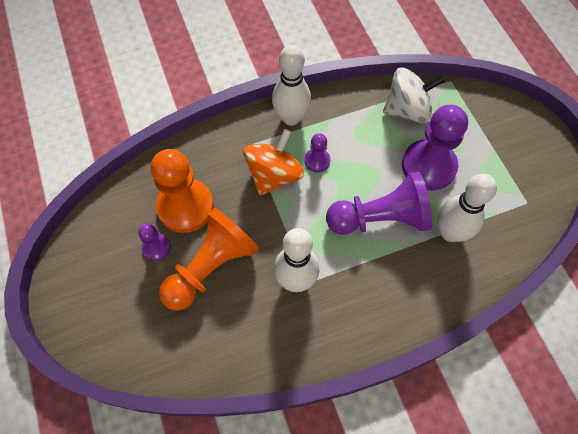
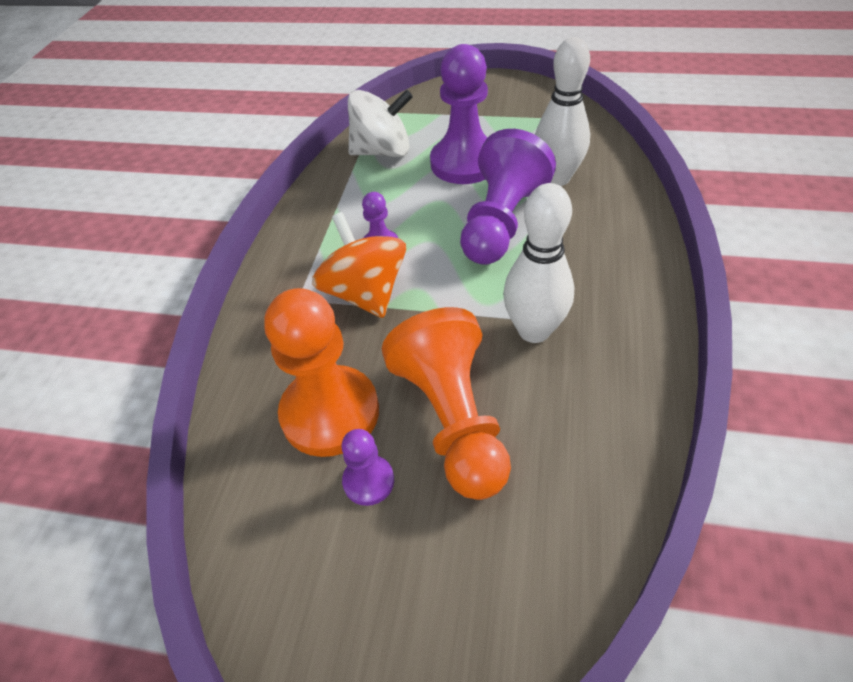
camera: 55 degrees left, 15 degrees down
(291, 118) = (299, 245): white bowling pin -> none
(407, 110) = (382, 152): white spinning top -> white spinning top turned 60 degrees clockwise

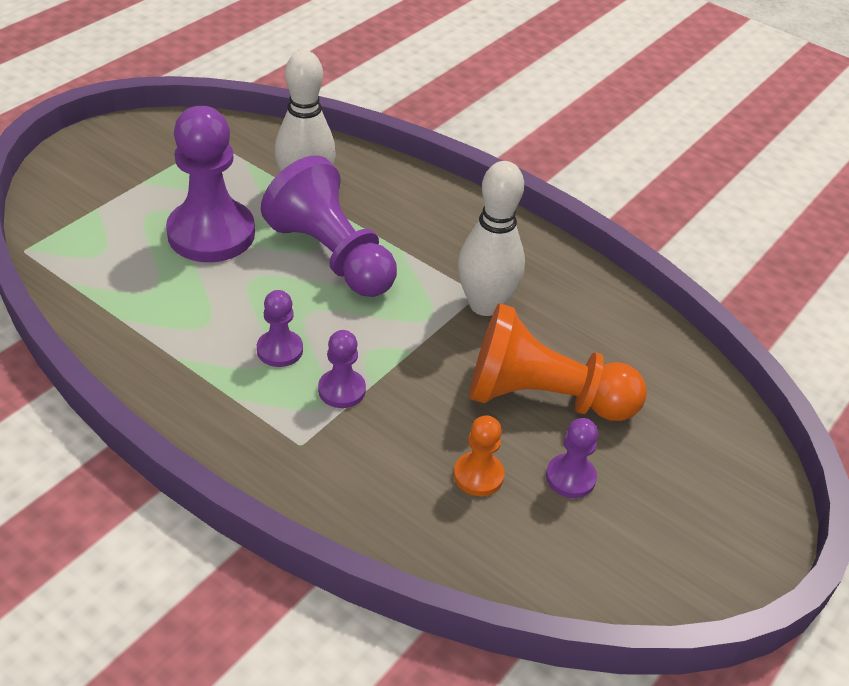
camera: 70 degrees left, 5 degrees down
(330, 413) = (478, 475): orange pawn -> orange pawn, size x0.48
(365, 293) = (341, 390): orange spinning top -> purple pawn
(382, 152) = (114, 280): white spinning top -> none

